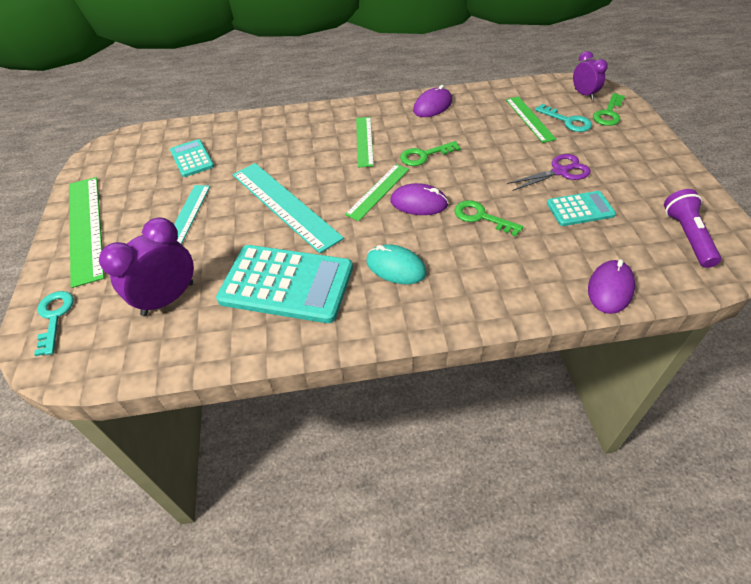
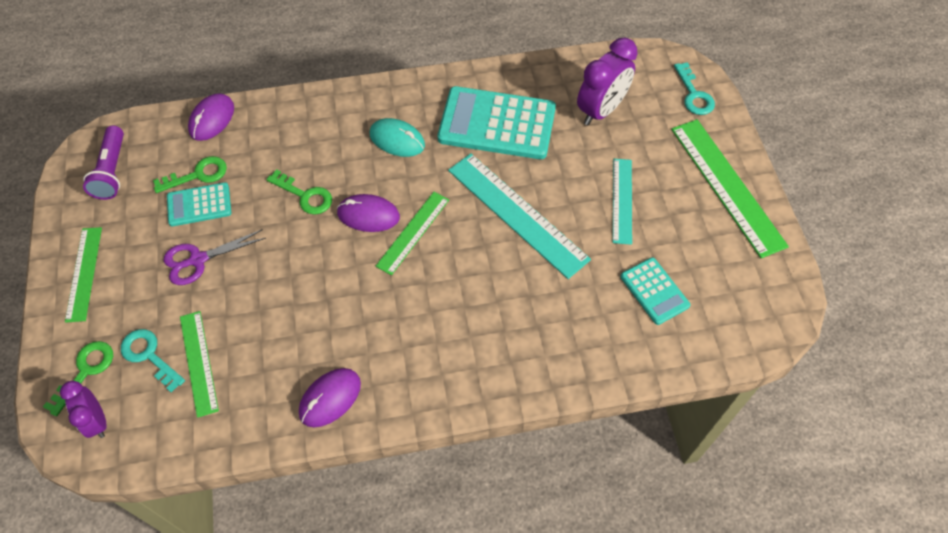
camera: 175 degrees right, 10 degrees up
(364, 141) = (430, 320): green ruler -> green ruler (84, 273)
(424, 155) = (354, 290): green key -> green key (198, 175)

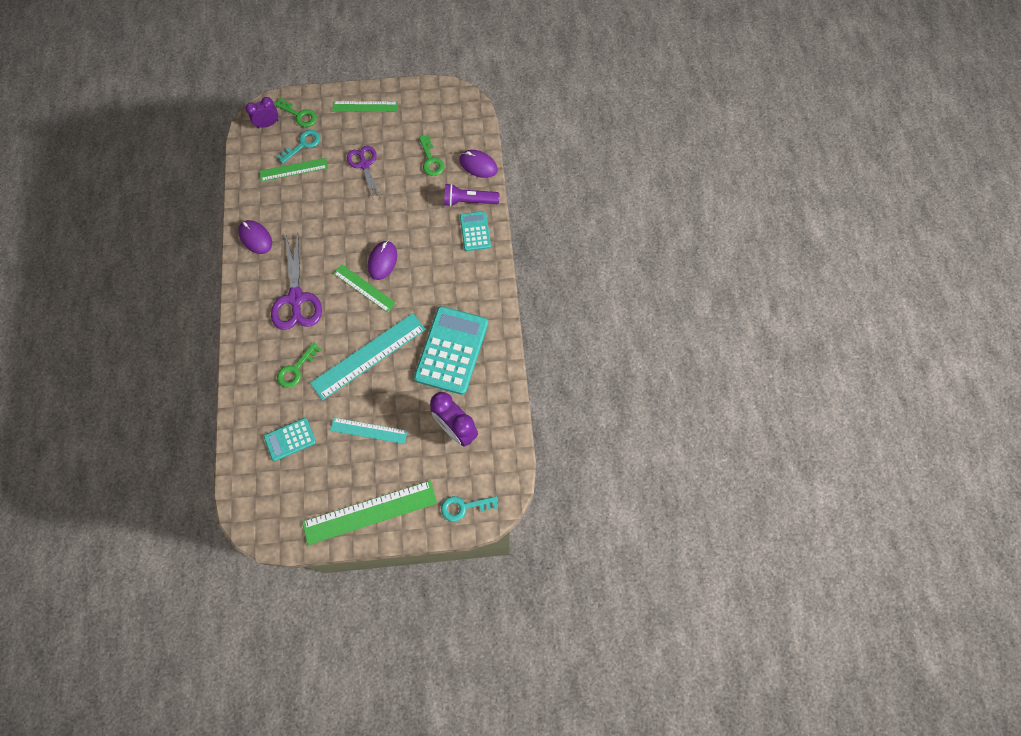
camera: 95 degrees right, 10 degrees up
(112, 171) = (441, 112): purple flashlight -> purple flashlight (469, 201)
(199, 205) = (406, 162): turquoise calculator -> turquoise calculator (475, 231)
(305, 196) = (404, 223): green key -> green key (296, 369)
(397, 140) = (445, 281): turquoise mouse -> none
(436, 319) = (296, 298): none -> purple scissors

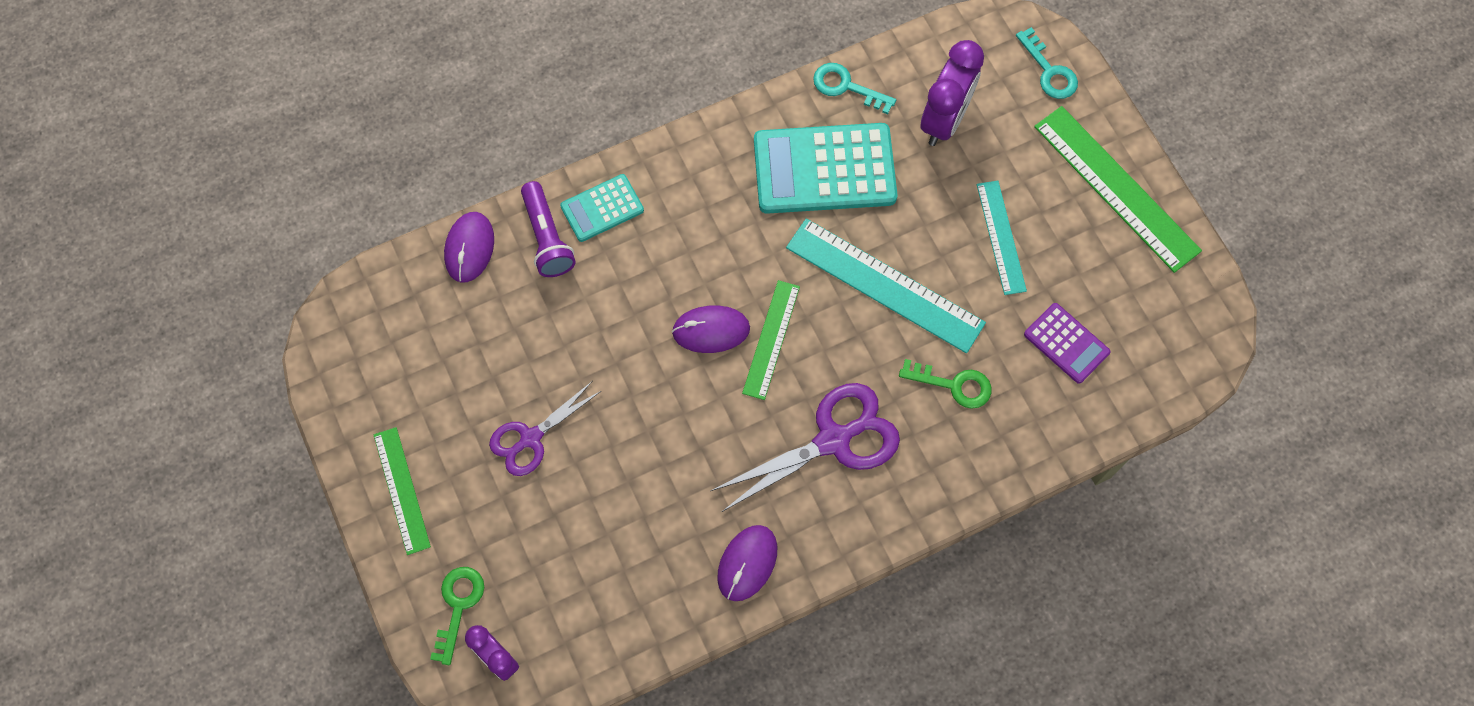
camera: 110 degrees left, 0 degrees up
(290, 439) = (1066, 343): turquoise calculator -> purple calculator
(293, 170) = (584, 561): green ruler -> none
(303, 144) = (523, 568): turquoise key -> turquoise key (846, 87)
(431, 160) = (484, 328): green key -> none

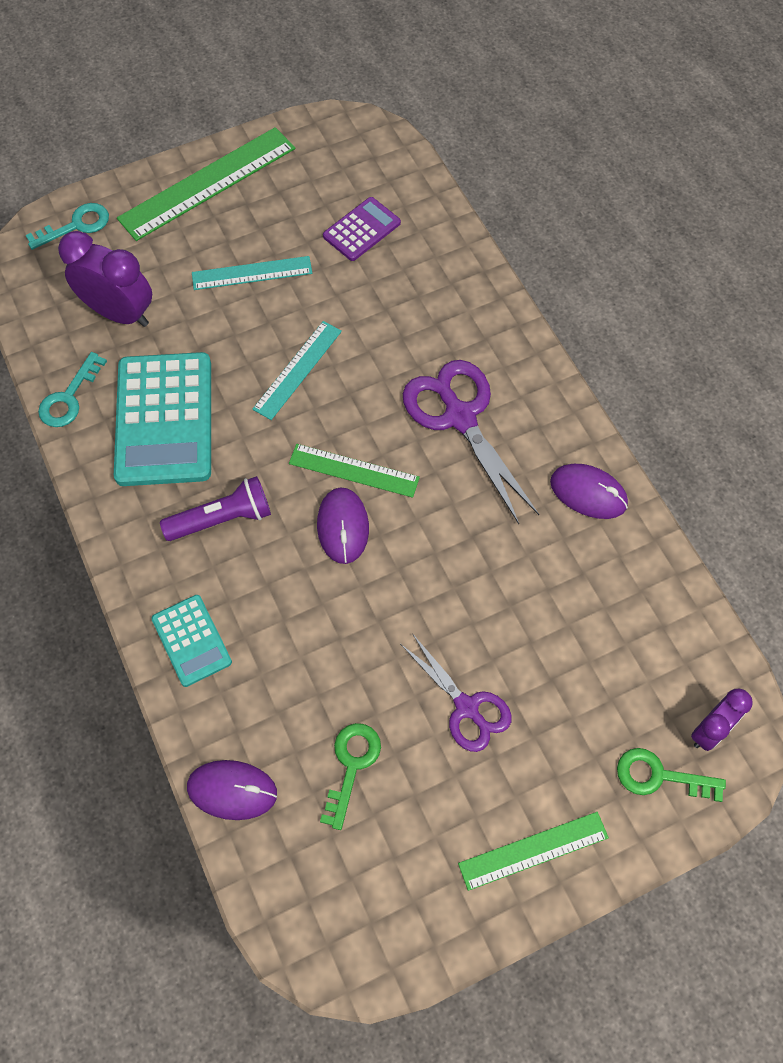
camera: 90 degrees left, 5 degrees down
(547, 238) = (224, 700): purple flashlight -> purple flashlight (222, 519)
(885, 285) = (297, 369): turquoise ruler -> turquoise ruler, size x0.59
(954, 385) = (402, 317): green key -> green key (351, 765)

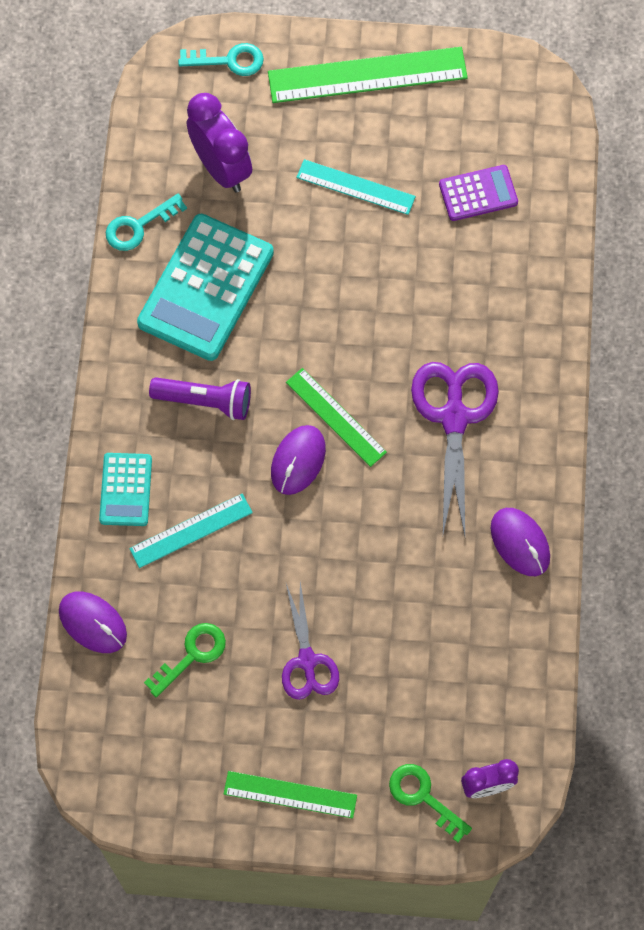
camera: 30 degrees right, 5 degrees up
(297, 369) = (342, 300): turquoise ruler -> turquoise ruler (191, 530)

